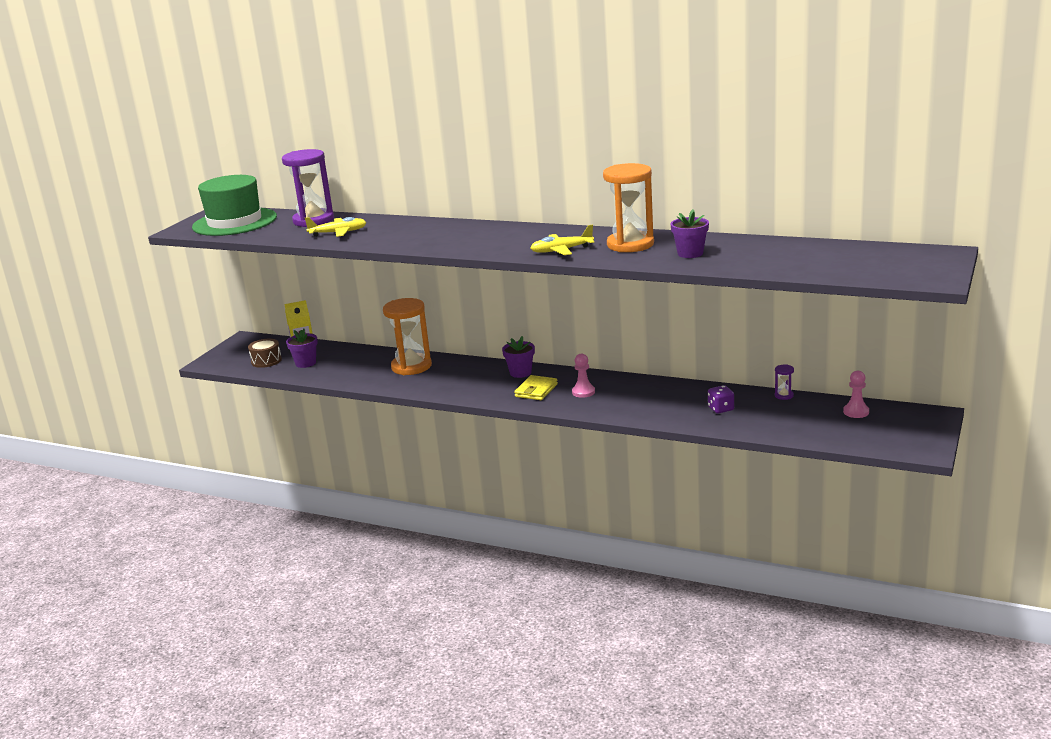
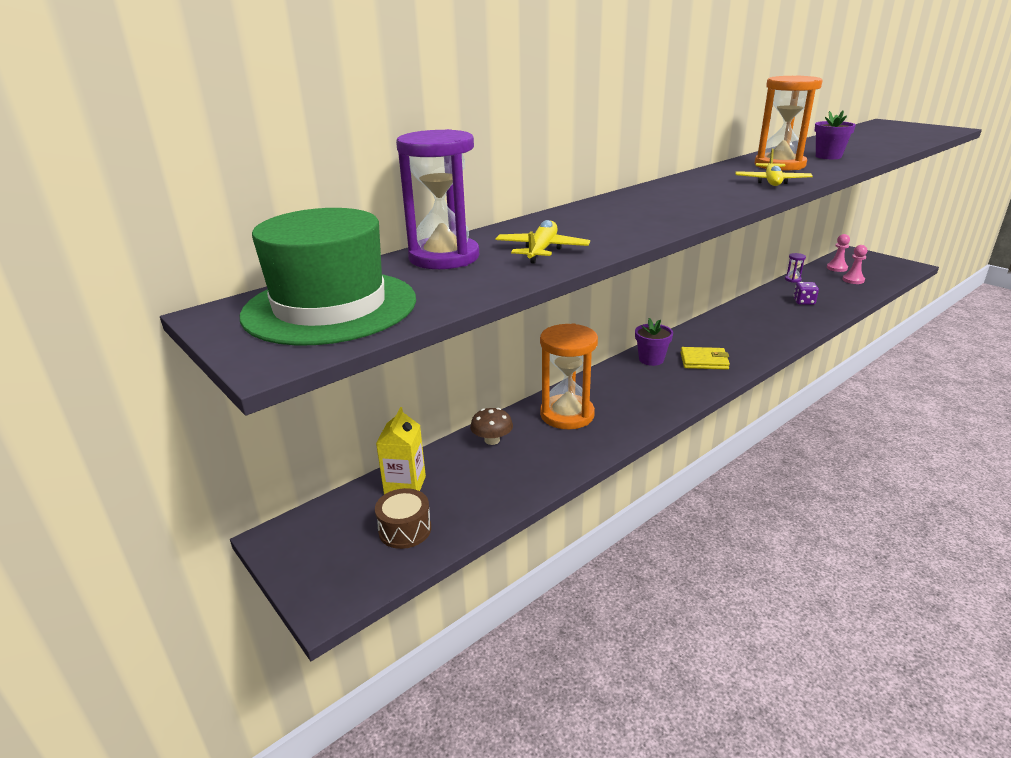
camera: 65 degrees left, 5 degrees up
(305, 363) = (461, 492): purple flower pot -> none
(364, 355) = (492, 440): none -> brown mushroom
(536, 390) = (704, 361): yellow wallet -> yellow wallet turned 45 degrees counterclockwise
(583, 392) = (726, 342): pink pawn -> pink pawn (853, 280)

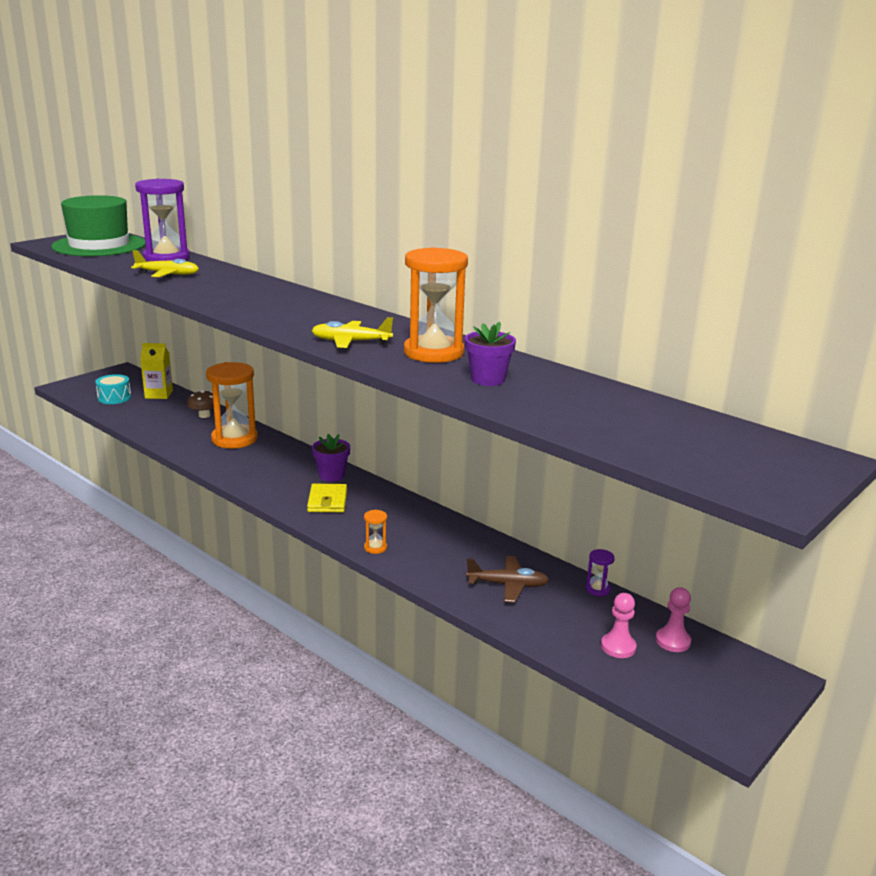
camera: 80 degrees right, 5 degrees down
(405, 529) = (114, 398): brown drum -> turquoise drum
(777, 342) = (375, 548): none -> orange hourglass
(804, 302) = (508, 585): purple dice -> brown plane

